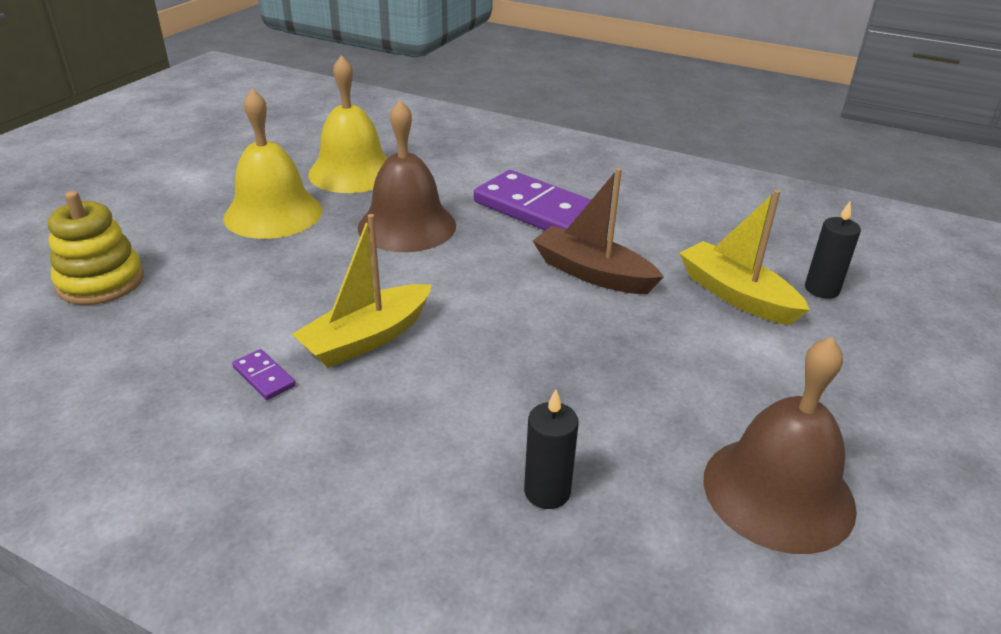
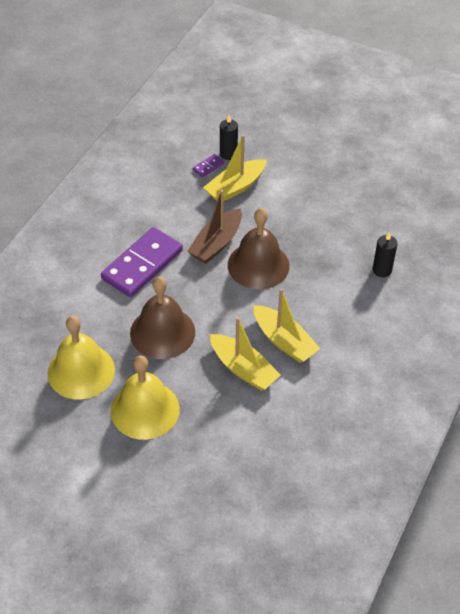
camera: 90 degrees left, 15 degrees up
(101, 282) = (235, 487): yellow stacking toy -> none
(264, 377) = (320, 381): purple domino -> purple domino (208, 167)
(318, 294) = (243, 369): none -> yellow boat
(778, 492) = (372, 199): brown bell -> brown bell (258, 265)

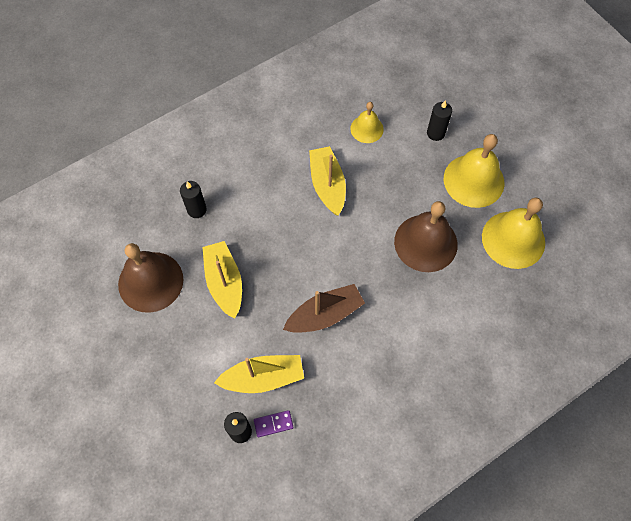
camera: 150 degrees left, 15 degrees up
(142, 265) = (409, 325): purple domino -> none
(209, 441) = (435, 133): none -> black candle
(243, 369) = (376, 177): yellow boat -> yellow boat (224, 282)
(258, 265) = (301, 270): brown bell -> brown bell (150, 281)
(283, 412) = (367, 129): none -> yellow bell

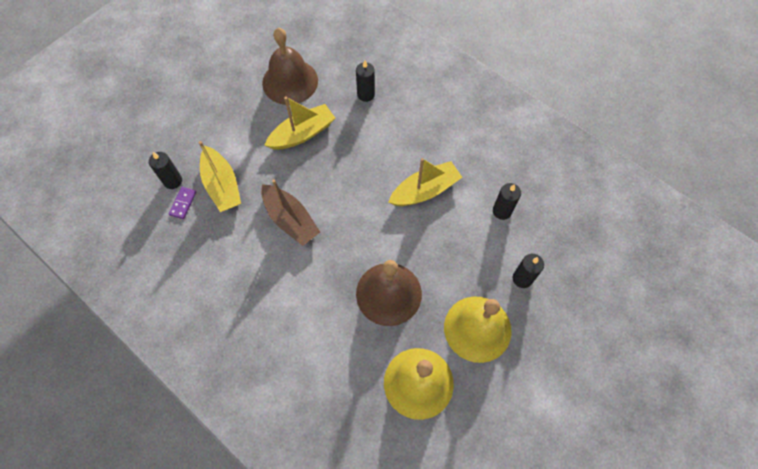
camera: 75 degrees right, 0 degrees up
(273, 424) = (183, 203): purple domino -> purple domino turned 45 degrees clockwise
(367, 129) = (502, 211): yellow bell -> black candle

